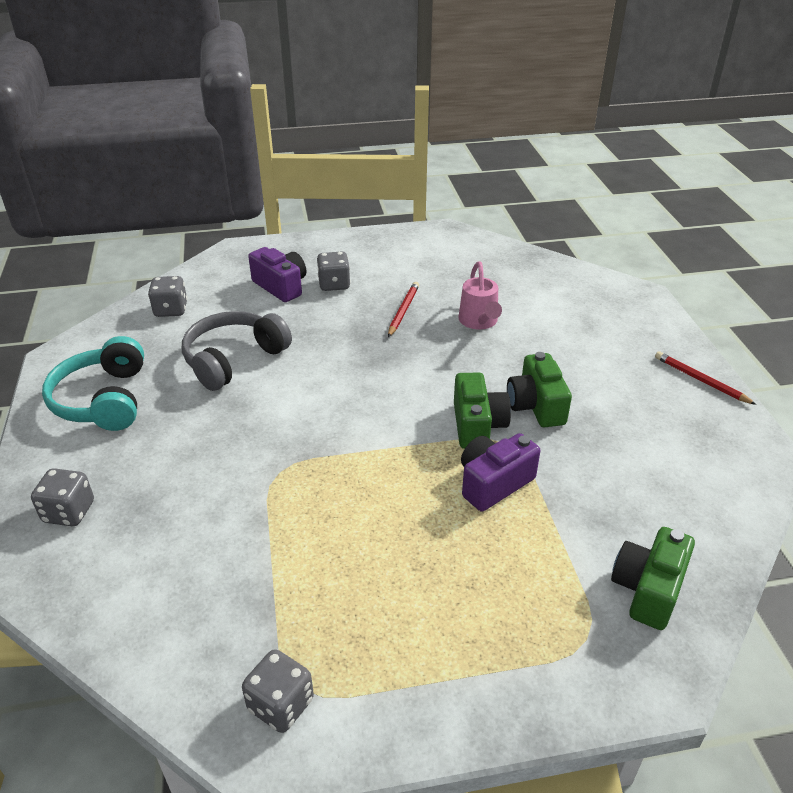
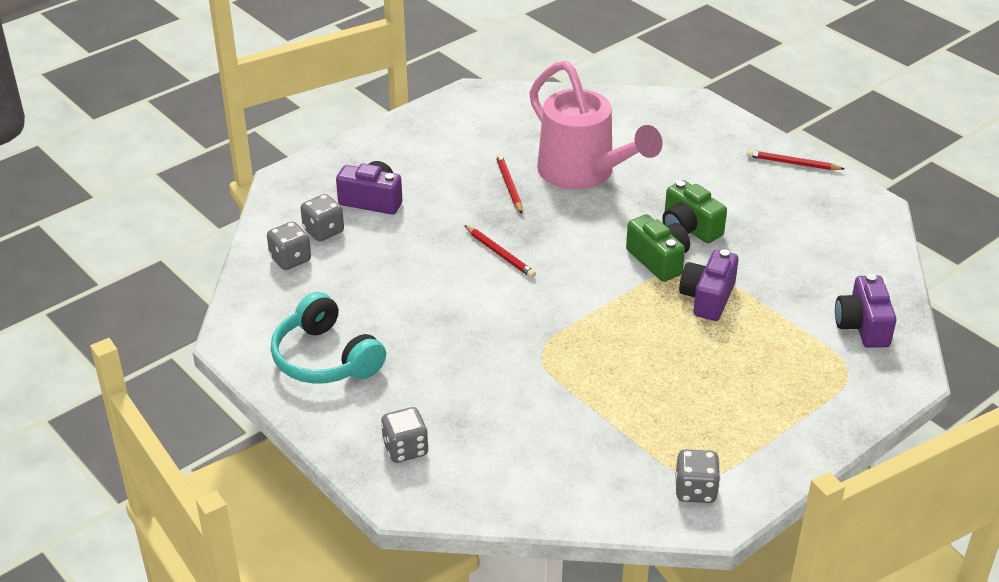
camera: 30 degrees left, 0 degrees up
(234, 359) = (403, 282): grey headphones -> none
(334, 284) = (421, 182): grey dice -> grey dice (323, 231)
(337, 365) = (500, 254): none -> red pencil
(479, 322) = (583, 173): pink watering can -> pink watering can, size x1.94
(647, 589) = (862, 326): green camera -> purple camera

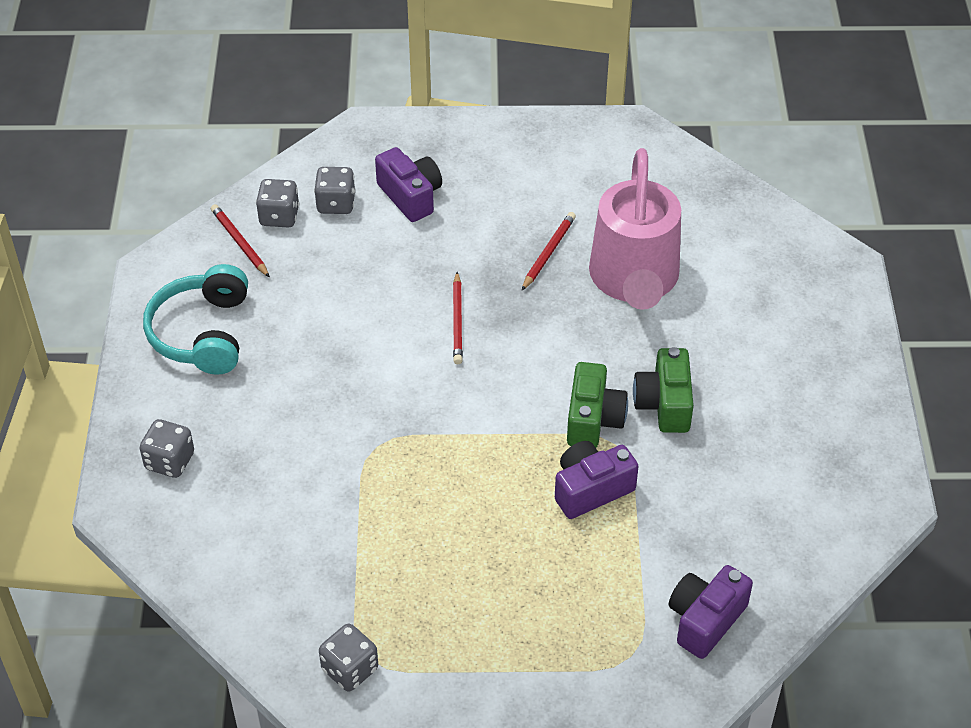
camera: 40 degrees right, 10 degrees up
(792, 163) = (862, 396): red pencil -> red pencil (239, 242)

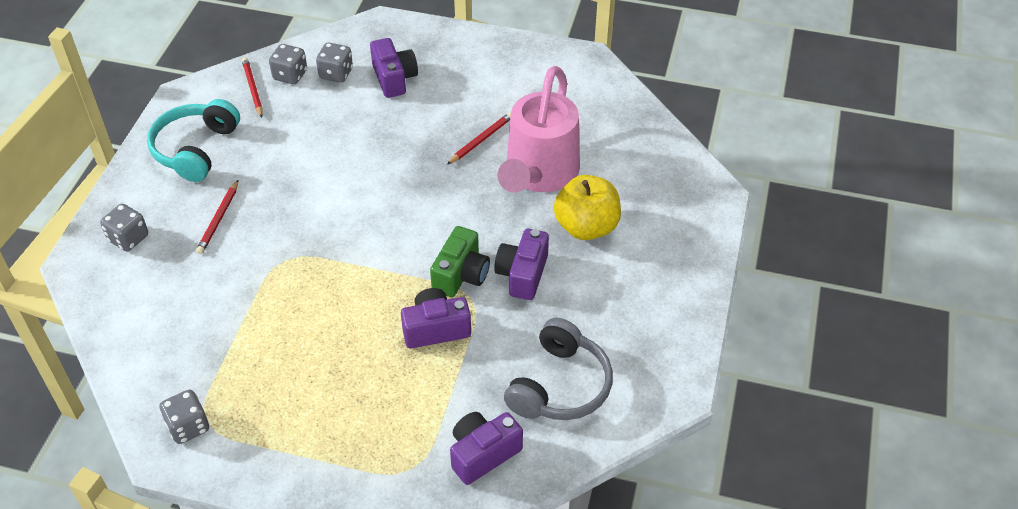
camera: 15 degrees right, 0 degrees up
(457, 321) = (388, 178): red pencil -> red pencil (219, 219)
(664, 404) = (522, 274): green camera -> purple camera
(714, 332) = (586, 227): none -> yellow apple
(759, 523) = (559, 385): none -> grey headphones

